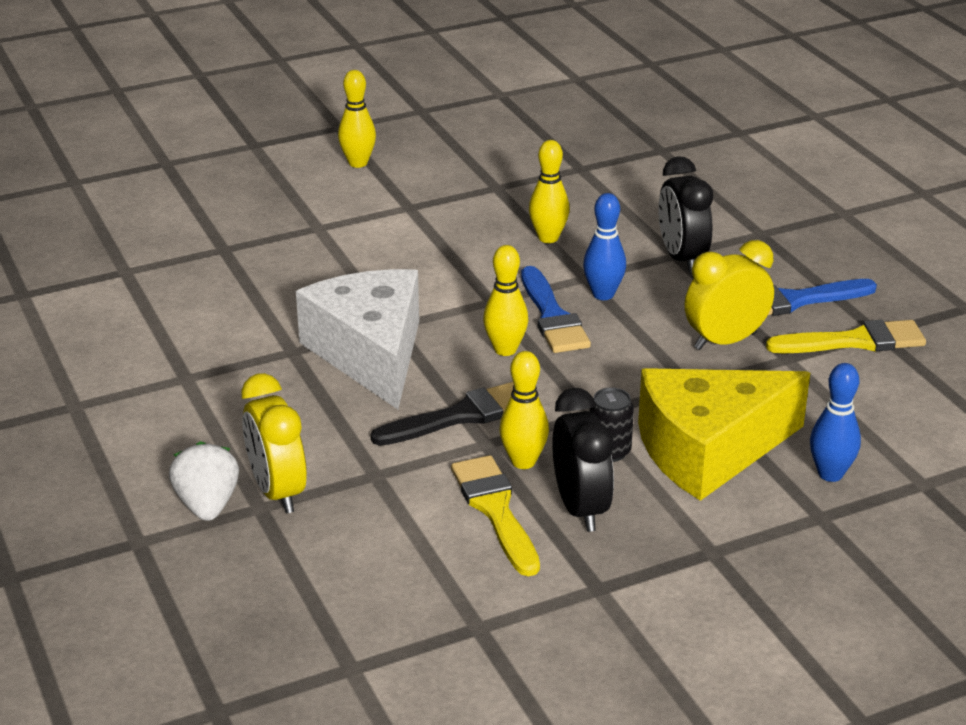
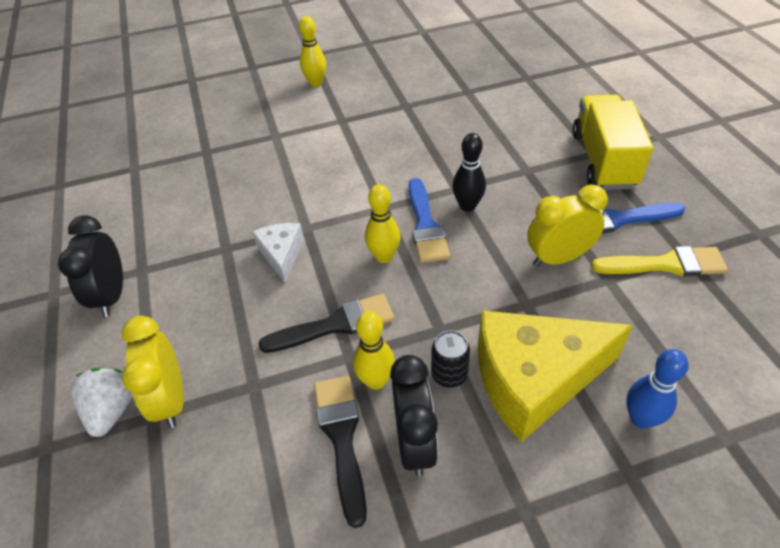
camera: 10 degrees right, 15 degrees up
(370, 353) = (282, 254): white cheese -> white cheese, size x0.50
(496, 510) = (342, 438): yellow brush -> black brush
(548, 238) = (434, 151): yellow bowling pin -> none
(603, 294) = (467, 206): blue bowling pin -> black bowling pin
(682, 258) = (531, 174): black clock -> black clock (112, 295)
(773, 240) = (603, 160): none -> yellow truck

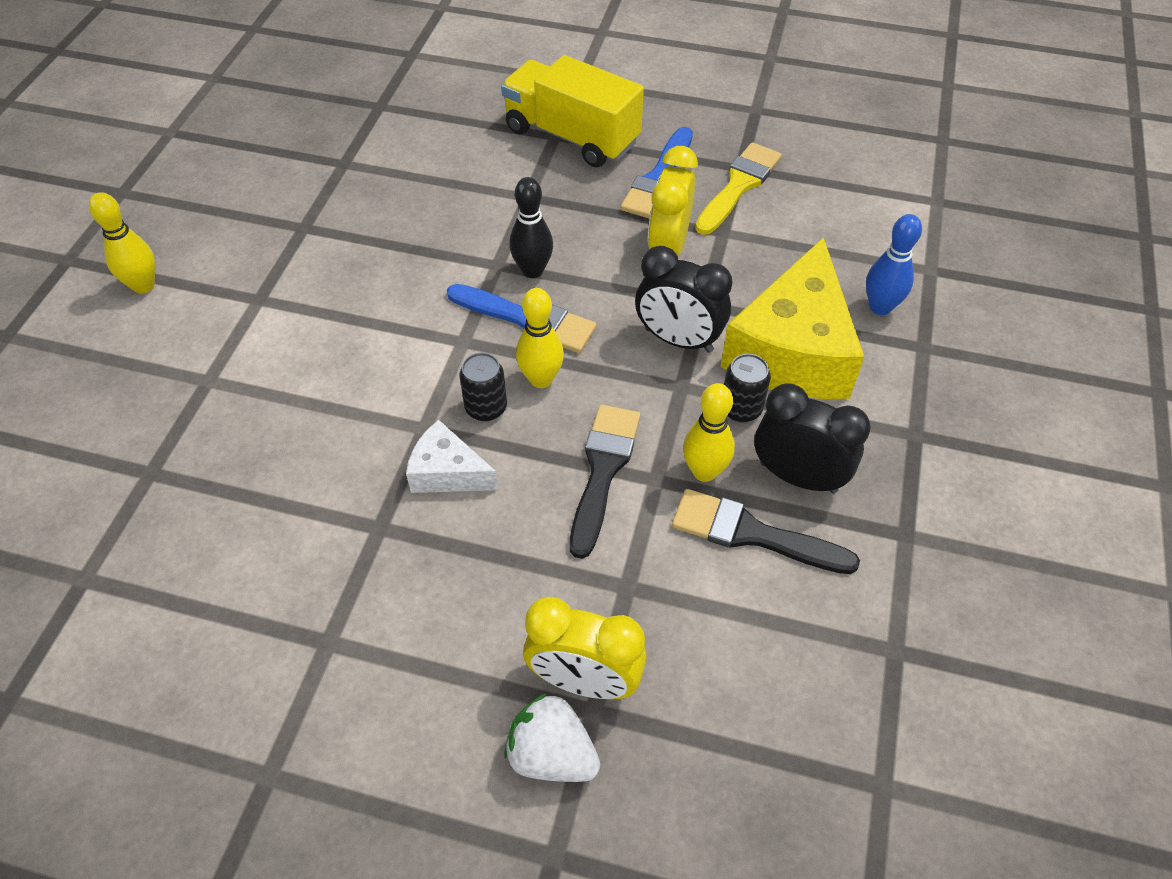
camera: 60 degrees left, 5 degrees up
(112, 295) = (345, 695): black clock -> black clock (678, 340)
(341, 245) = (486, 408): none -> black can

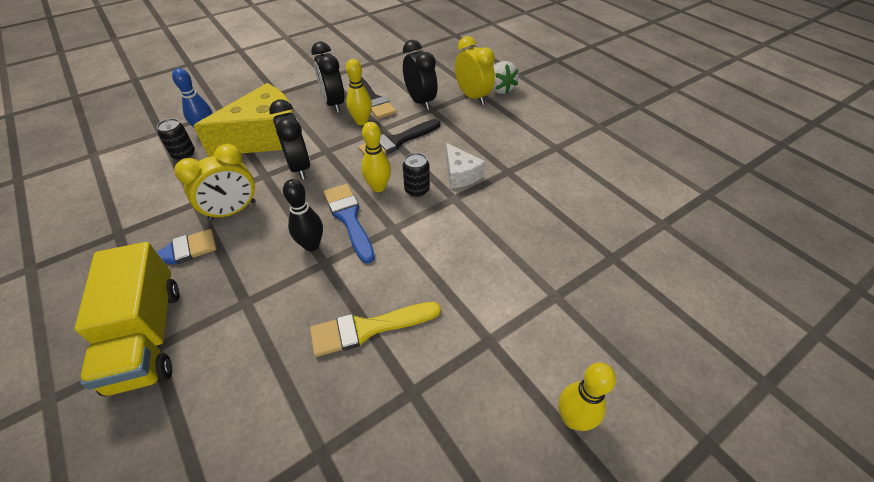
camera: 140 degrees left, 5 degrees down
(667, 591) = (420, 101): none -> black clock
(738, 186) = (141, 222): yellow brush -> yellow brush (369, 328)
(741, 409) = (318, 131): black can -> black can (184, 154)

